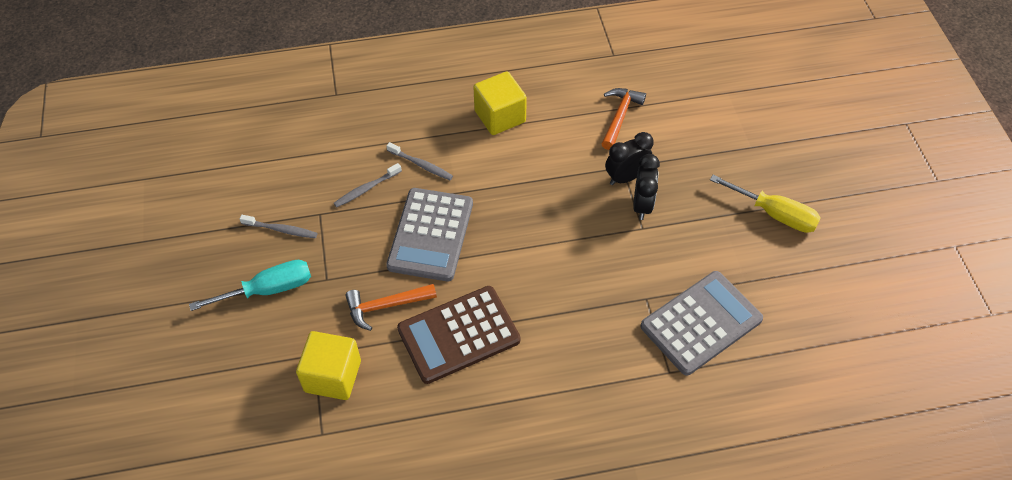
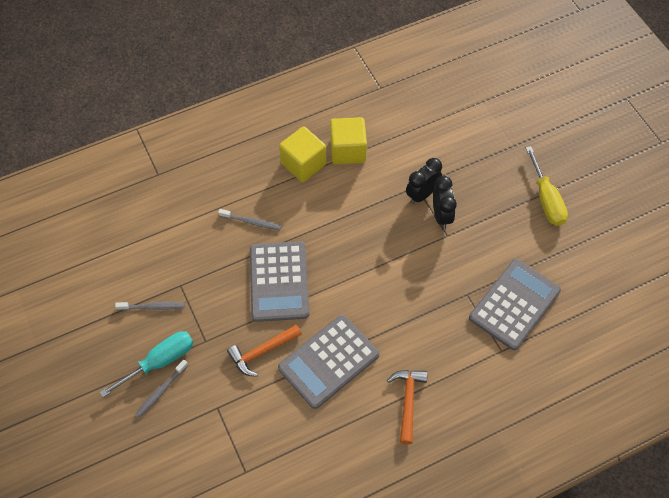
camera: 15 degrees left, 5 degrees up
(333, 376) = (238, 422): yellow cube -> yellow cube (347, 150)
(366, 189) = (212, 254): grey toothbrush -> grey toothbrush (161, 391)
(458, 335) = (328, 361): brown calculator -> grey calculator
(620, 117) = (401, 142): orange hammer -> orange hammer (408, 401)
(774, 214) = (546, 199): yellow screwdriver -> yellow screwdriver turned 60 degrees clockwise

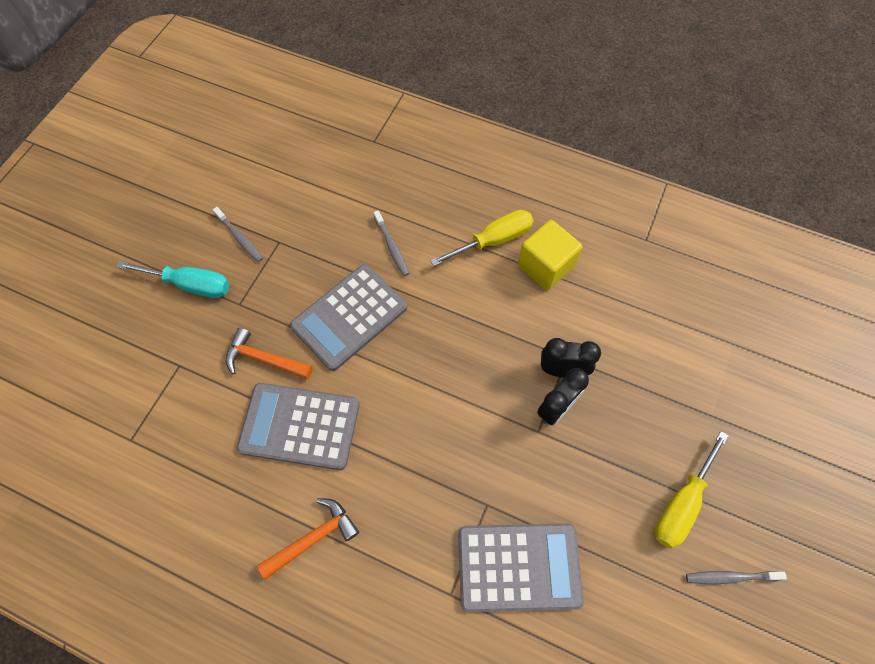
camera: 50 degrees right, 5 degrees up
(161, 391) = (162, 308): grey toothbrush -> grey toothbrush (730, 577)
(303, 164) = (493, 240): yellow cube -> yellow screwdriver

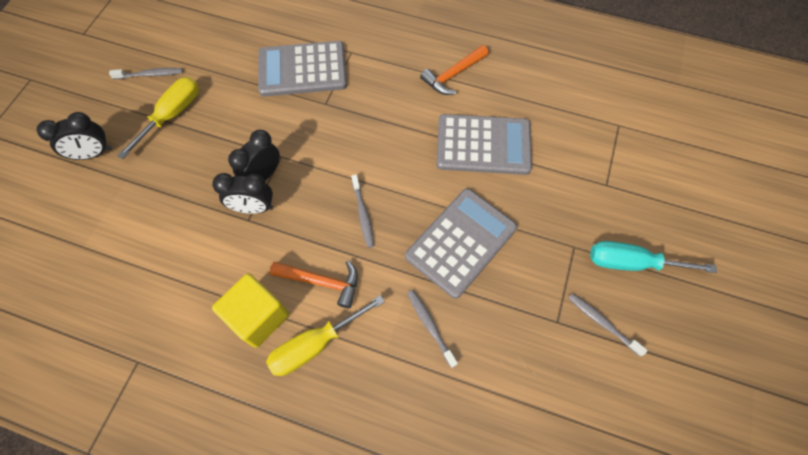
camera: 175 degrees right, 0 degrees up
(264, 359) = (531, 196): orange hammer -> orange hammer (321, 282)
(446, 354) = (363, 214): none -> grey toothbrush
(762, 453) = (93, 154): none -> black clock

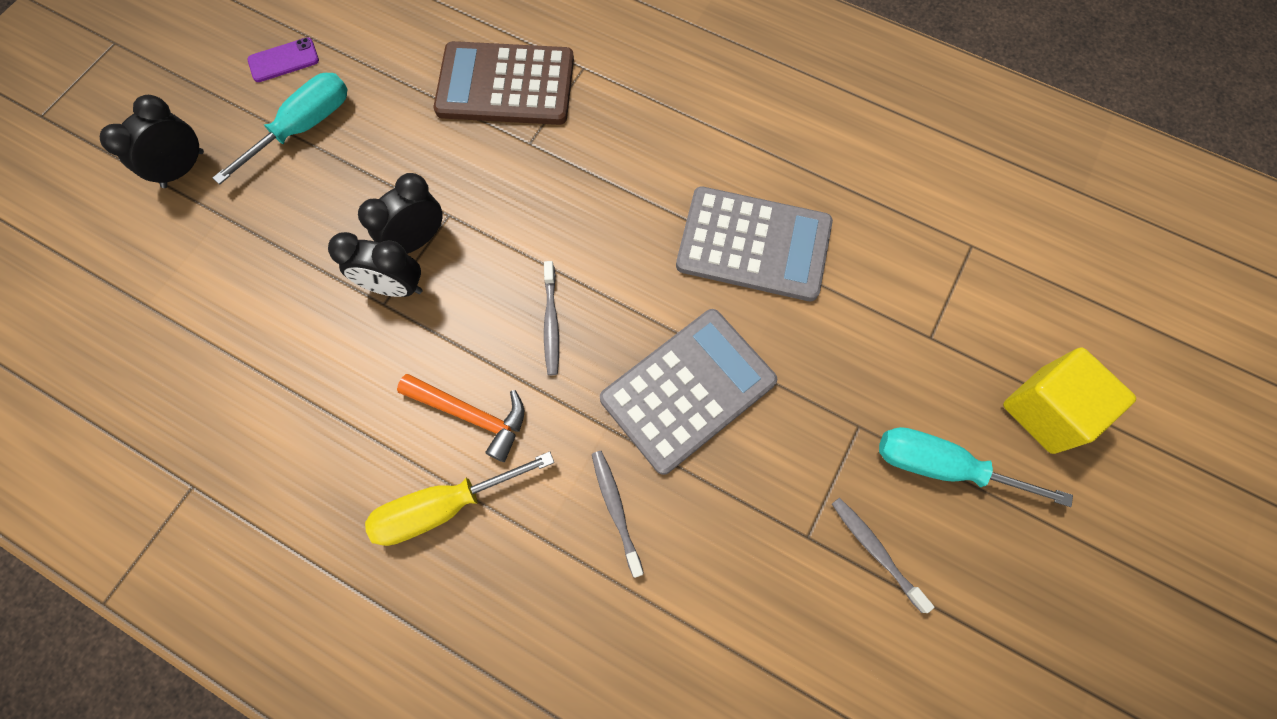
camera: 10 degrees right, 5 degrees up
(93, 154) = (183, 169): black clock -> black clock turned 135 degrees clockwise
(150, 74) = (284, 60): grey toothbrush -> purple phone
(172, 115) = (304, 127): yellow screwdriver -> turquoise screwdriver
(258, 316) = (371, 451): yellow cube -> yellow cube (1046, 410)
(302, 69) = (506, 85): grey calculator -> brown calculator
(453, 75) = (730, 126): orange hammer -> none

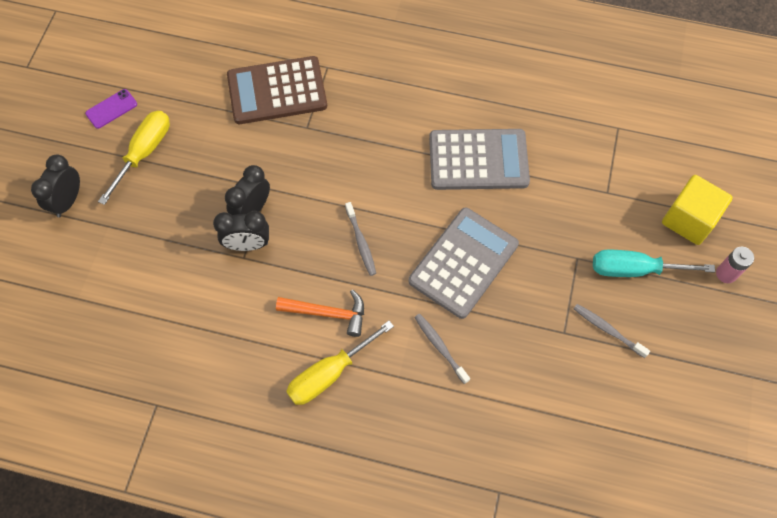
camera: 15 degrees left, 5 degrees down
(304, 127) = (144, 152): turquoise screwdriver -> yellow screwdriver
(1084, 510) = (726, 274): none -> pink battery

